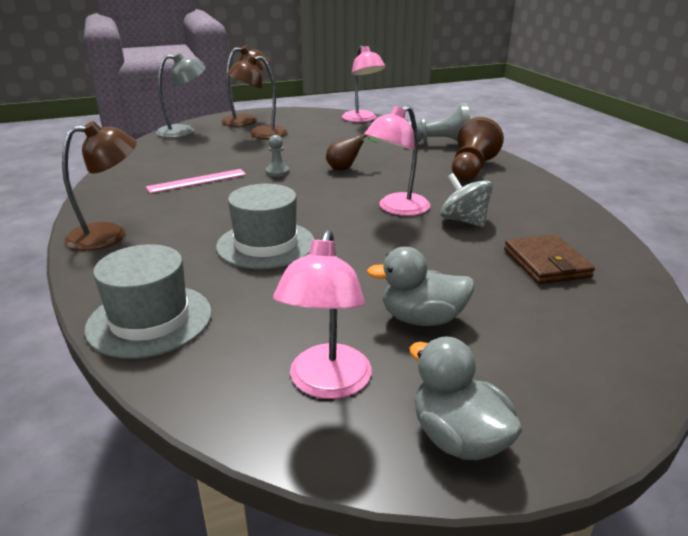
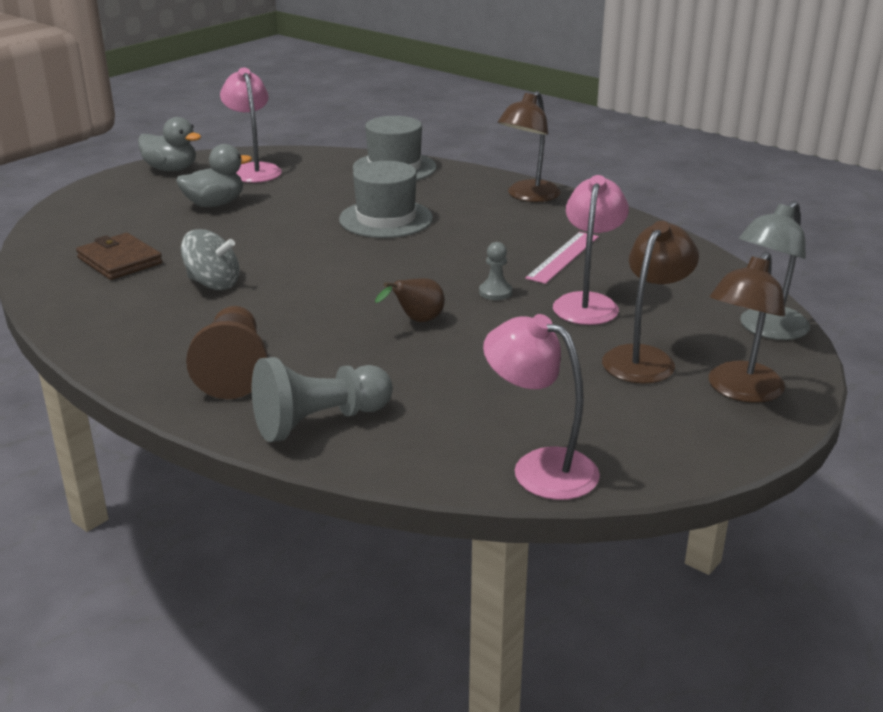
camera: 150 degrees right, 0 degrees up
(397, 209) = (296, 280): pink lamp -> pink lamp (587, 303)

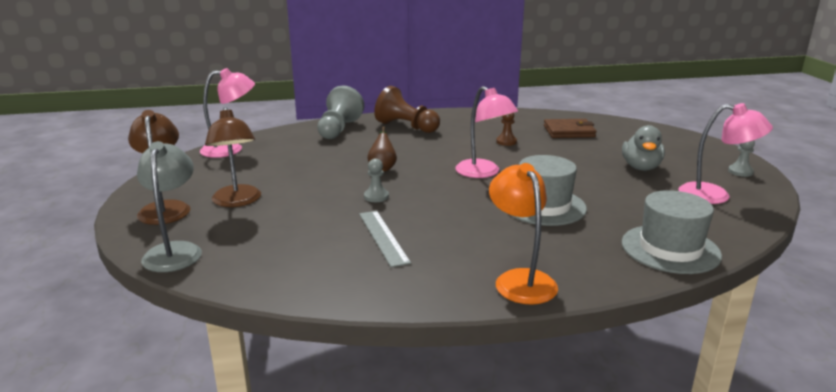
camera: 130 degrees right, 5 degrees down
(171, 169) = (740, 172): grey duck -> grey pawn
(213, 283) = (506, 142): grey spinning top -> brown pawn
(528, 196) = (520, 279): brown lamp -> orange lamp
(563, 257) = (383, 237): pink ruler -> grey ruler
(587, 303) = (314, 215): pink lamp -> pink lamp (483, 173)

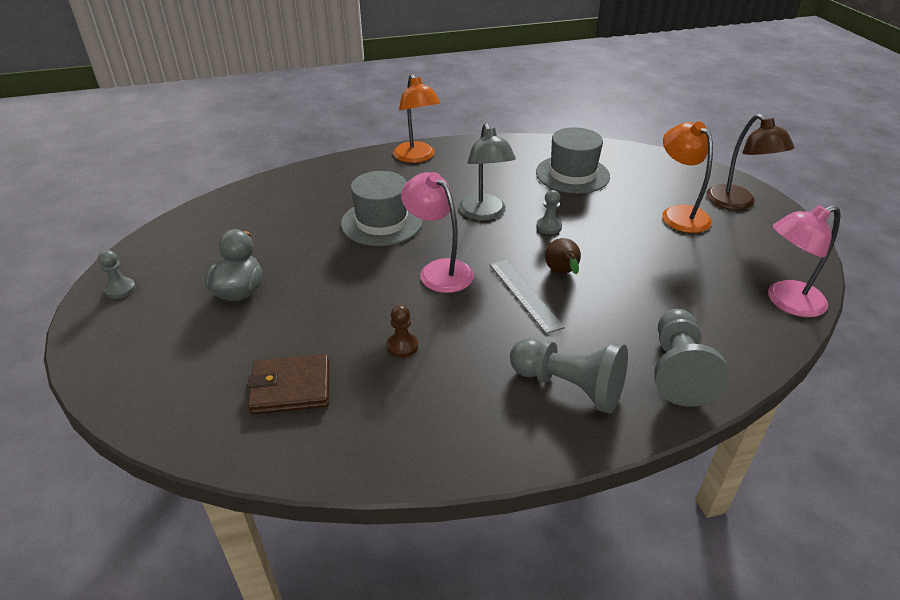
camera: 175 degrees right, 15 degrees up
(175, 251) = (675, 166): grey lamp -> grey lamp (484, 214)
(237, 201) = (679, 214): brown lamp -> orange lamp
(383, 237) = (523, 184): grey ruler -> grey ruler (524, 295)
(406, 127) = (569, 386): brown pawn -> grey pawn
(670, 249) = (293, 184): grey hat -> grey hat (572, 174)
(715, 195) = (195, 246): pink lamp -> none

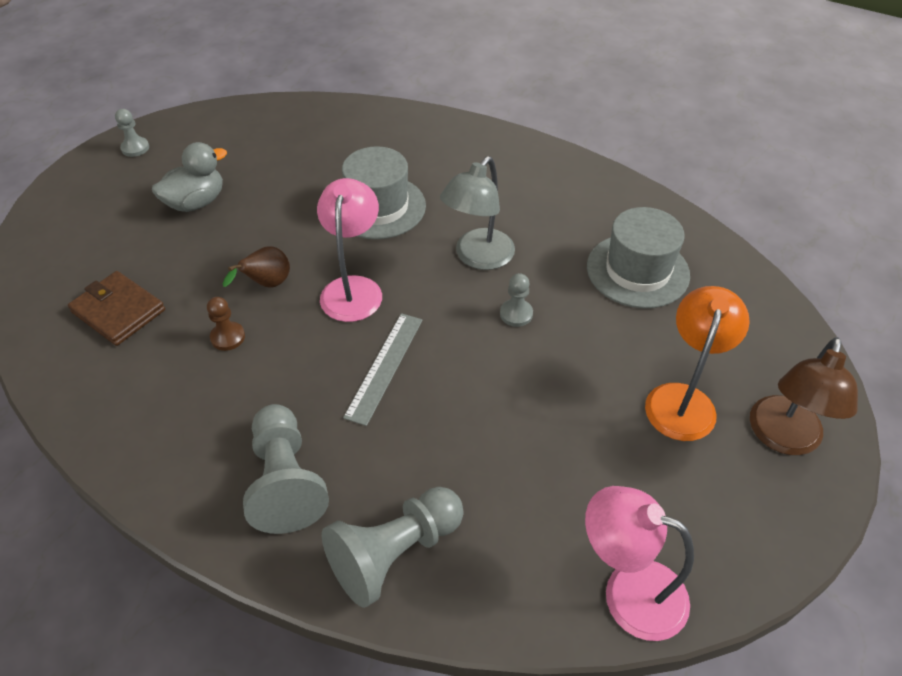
camera: 45 degrees right, 10 degrees up
(417, 157) = (509, 154): orange lamp -> none
(562, 273) = (450, 372): brown pear -> brown pear (267, 284)

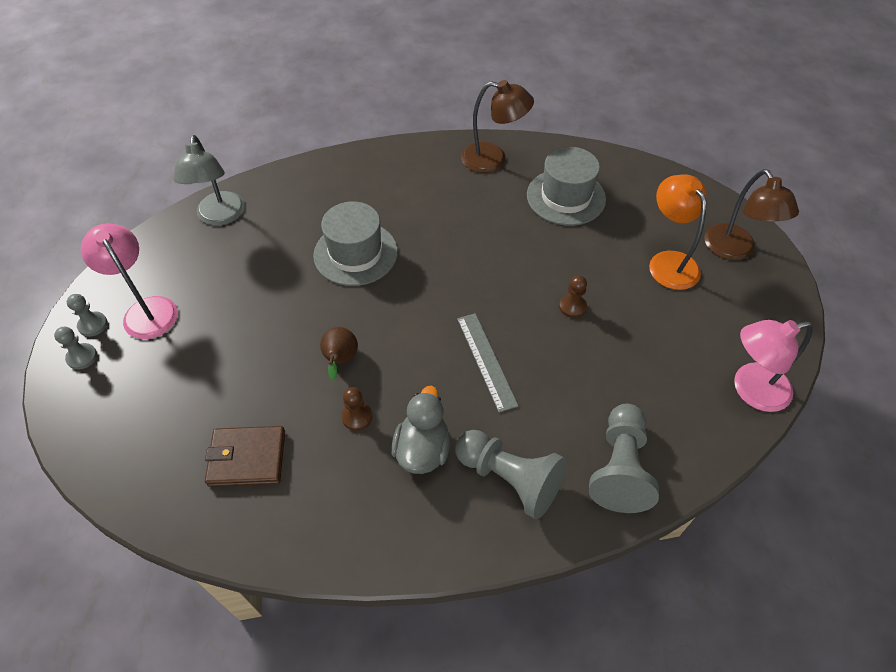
camera: 40 degrees left, 5 degrees up
(196, 202) = (207, 336): grey duck -> grey duck (422, 449)
(353, 288) = (405, 322): pink lamp -> pink lamp (146, 310)
(478, 257) = (463, 248): grey lamp -> grey lamp (220, 216)
(516, 314) = (527, 271): grey pawn -> grey pawn (82, 357)
(523, 375) = (572, 307): none -> brown pawn
(600, 196) = (493, 159): none -> brown lamp

